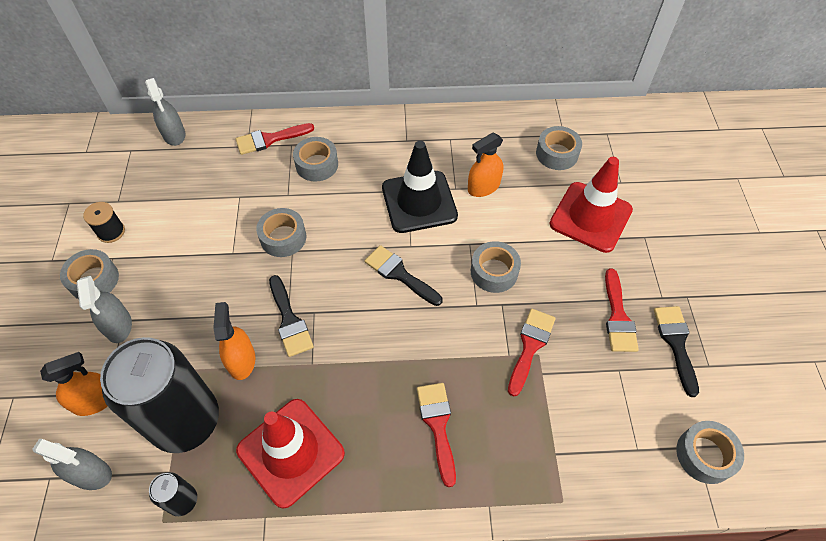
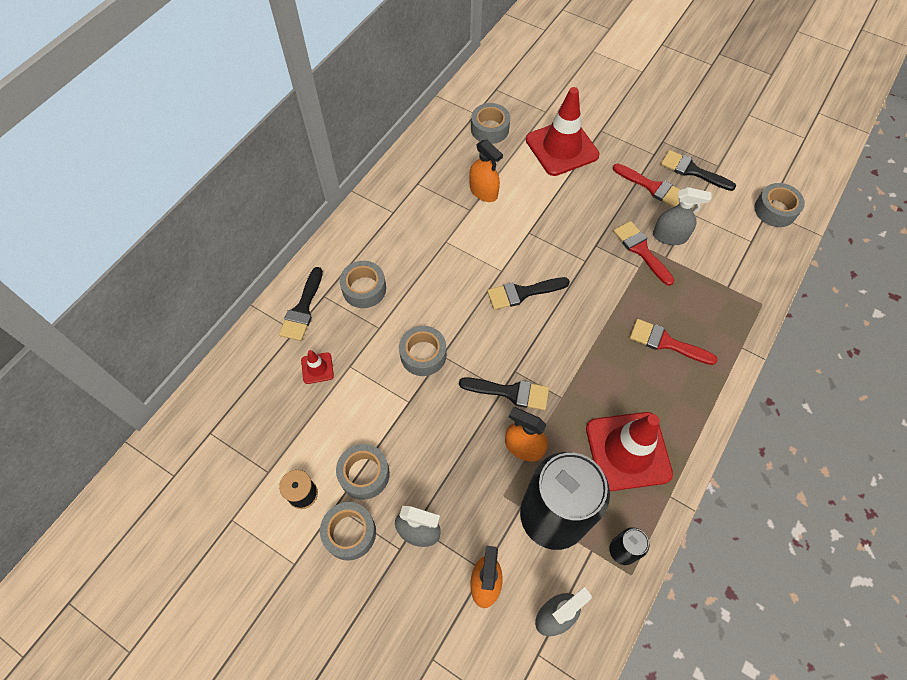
camera: 55 degrees left, 5 degrees up
(174, 134) = (224, 384): grey spray bottle -> grey spray bottle (669, 236)
(224, 178) = (317, 368): none -> red traffic cone
(269, 139) = (302, 309): red brush -> black brush
(419, 202) = (463, 240): black traffic cone -> none
(483, 187) = (483, 191): orange spray bottle -> orange spray bottle turned 45 degrees counterclockwise
(494, 272) = (565, 233): grey tape -> grey tape (364, 474)

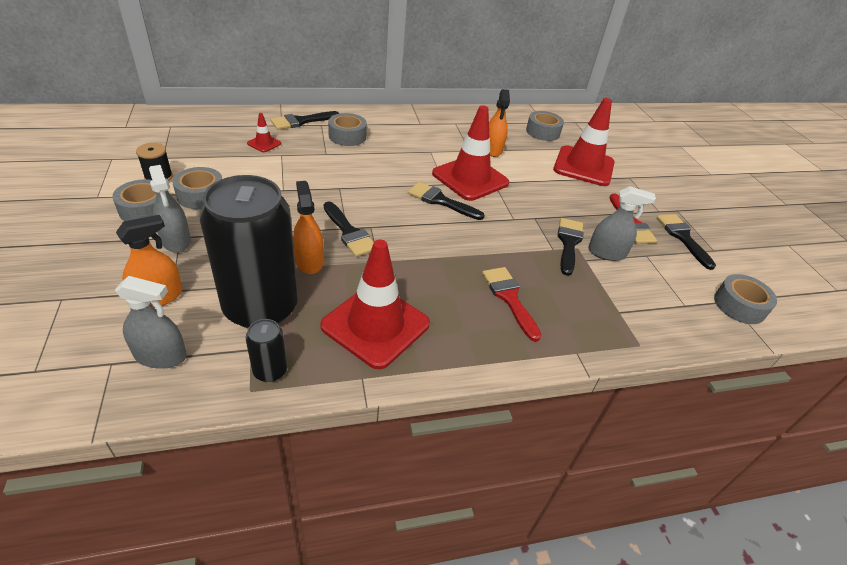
camera: 40 degrees right, 20 degrees down
(423, 355) = (329, 179): grey tape -> none
(510, 245) = (470, 178): none -> red traffic cone
(641, 250) = (569, 243): red brush -> black brush
(669, 236) = (606, 253): grey spray bottle -> grey spray bottle turned 45 degrees counterclockwise

